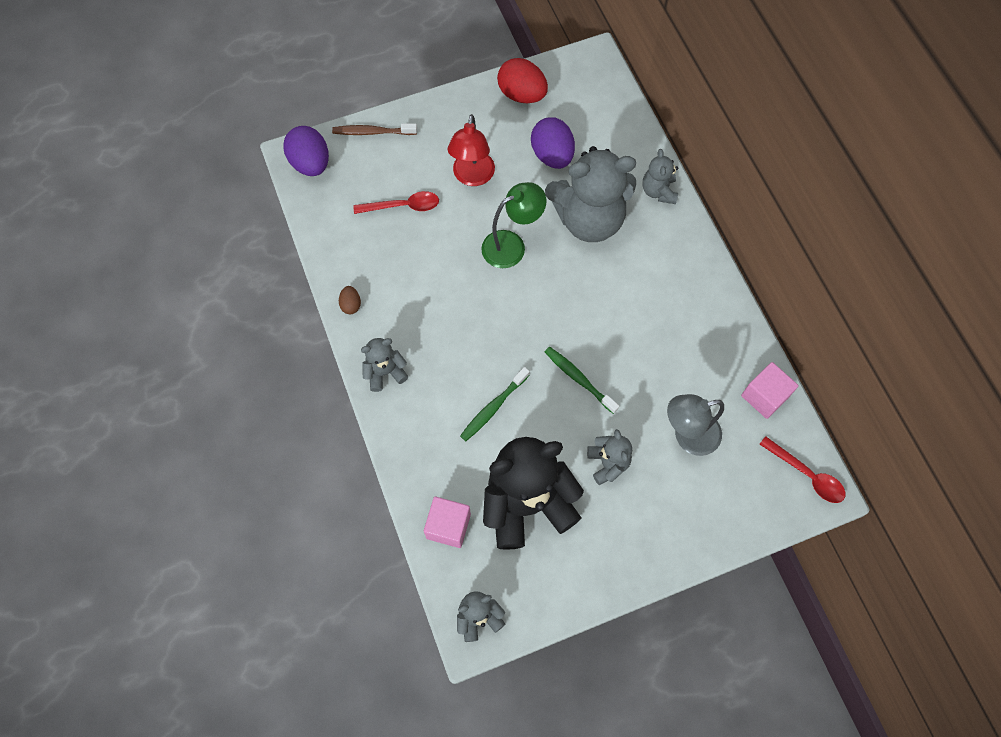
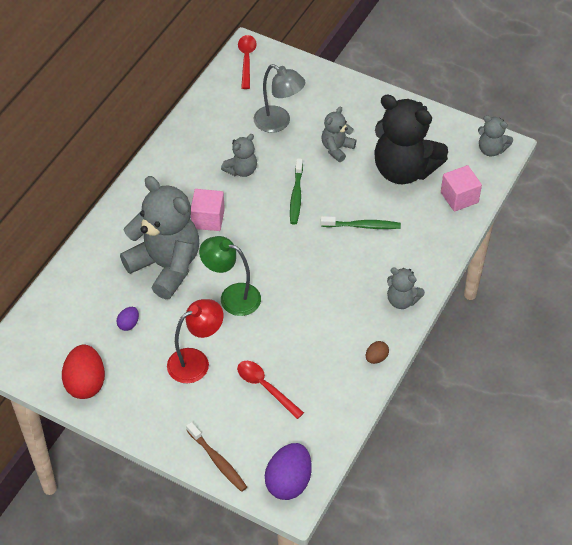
camera: 130 degrees left, 15 degrees down
(552, 155) = (128, 324): purple egg -> purple egg, size x0.49
(658, 191) = (102, 241): grey teddy bear -> grey teddy bear (241, 170)
(764, 396) = (213, 103): pink cube -> pink cube (208, 219)

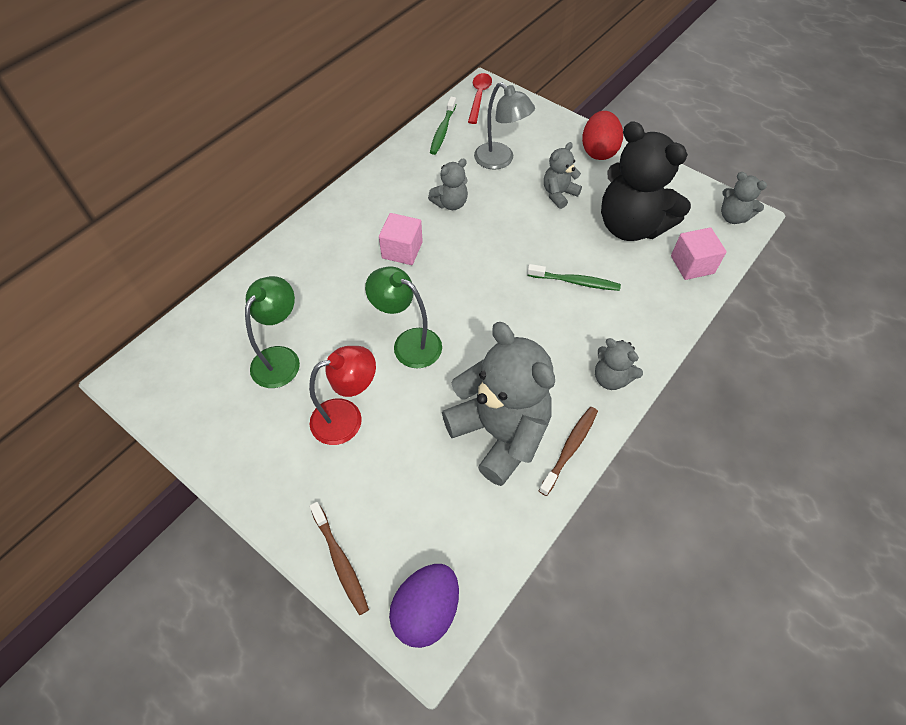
camera: 10 degrees right, 5 degrees up
(85, 383) = (209, 424): red egg -> red egg (598, 151)
(128, 324) = (281, 358): purple egg -> green lamp
(166, 266) = (342, 296): grey teddy bear -> grey teddy bear (499, 433)
(265, 387) = (423, 466): red spoon -> none
(296, 196) = (505, 238): green toothbrush -> green toothbrush (443, 130)
(376, 358) = (569, 448): brown egg -> brown toothbrush

